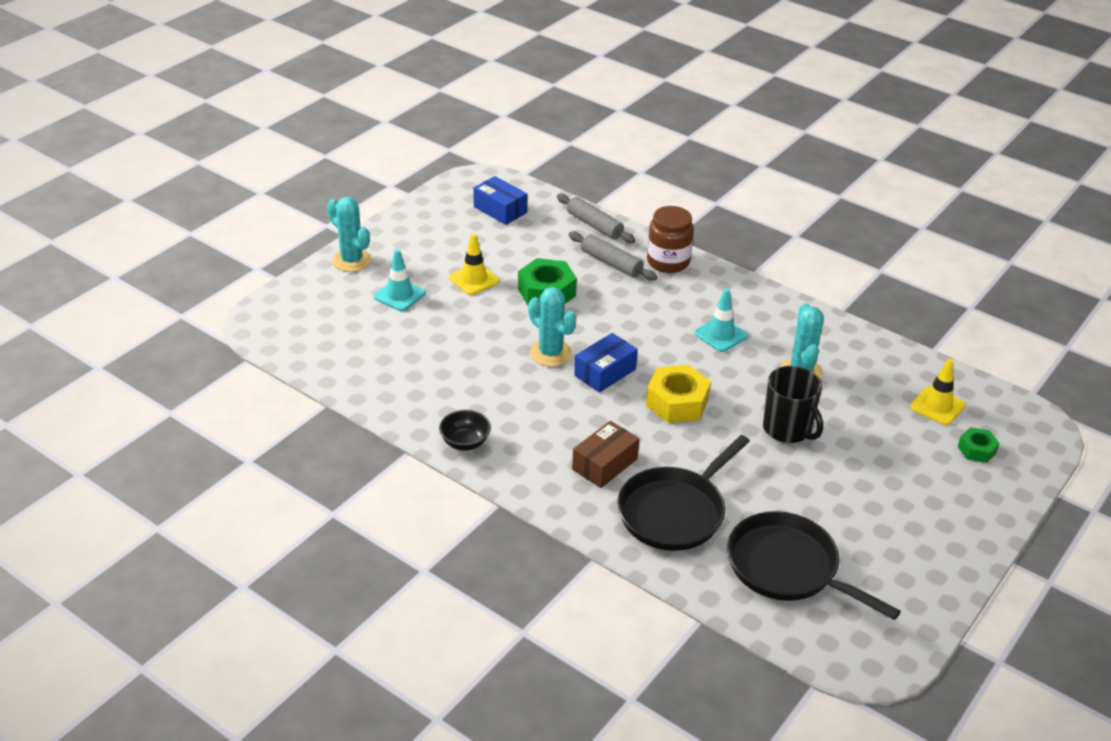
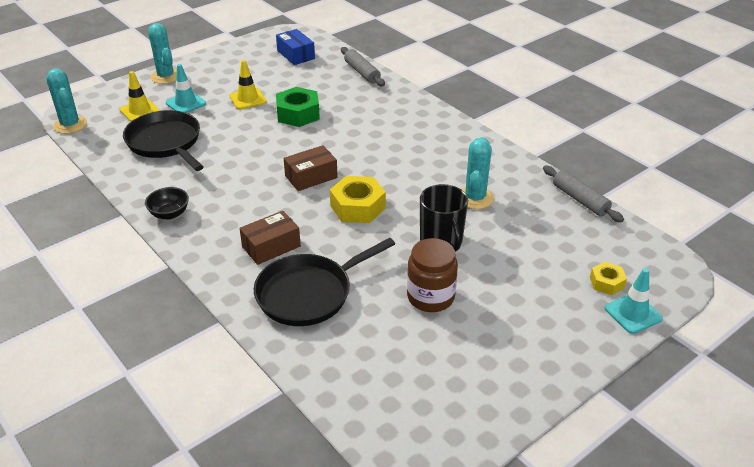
camera: 15 degrees right, 0 degrees up
(550, 353) = (276, 157): turquoise cactus -> turquoise cactus (70, 125)
(605, 372) = (311, 177): blue box -> brown box
(611, 263) = (360, 99): grey rolling pin -> grey rolling pin (580, 200)
(668, 262) = (406, 103): brown jar -> brown jar (430, 297)
(720, 335) = (421, 161): turquoise traffic cone -> turquoise traffic cone (633, 313)
(788, 568) = (383, 357): black pan -> black pan (166, 142)
(937, 406) = (585, 241): yellow traffic cone -> yellow traffic cone (140, 111)
(976, 450) = (606, 283): green nut -> yellow nut

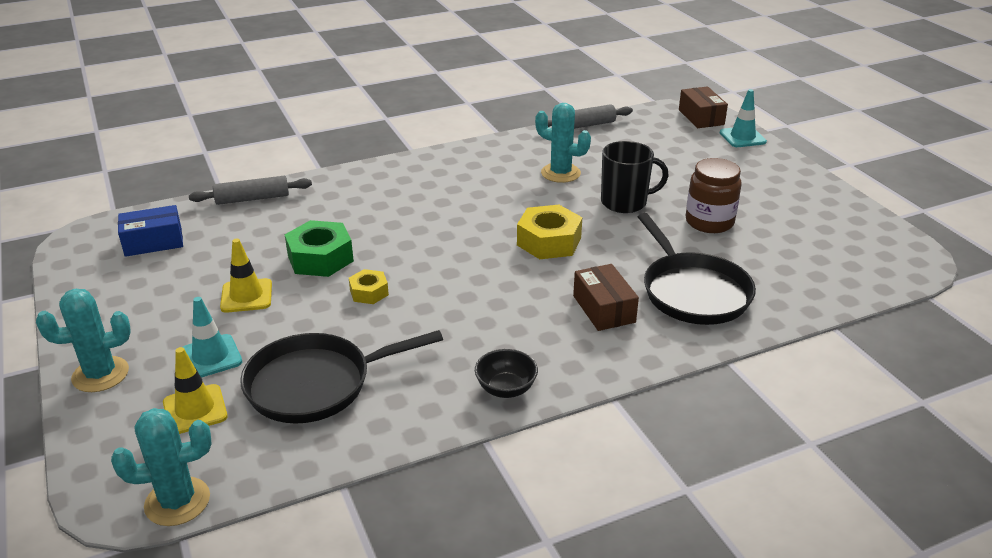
camera: 75 degrees left, 5 degrees down
(311, 177) = (474, 265): brown box -> brown box (701, 117)
(606, 283) = (703, 139): yellow nut -> yellow nut (369, 292)

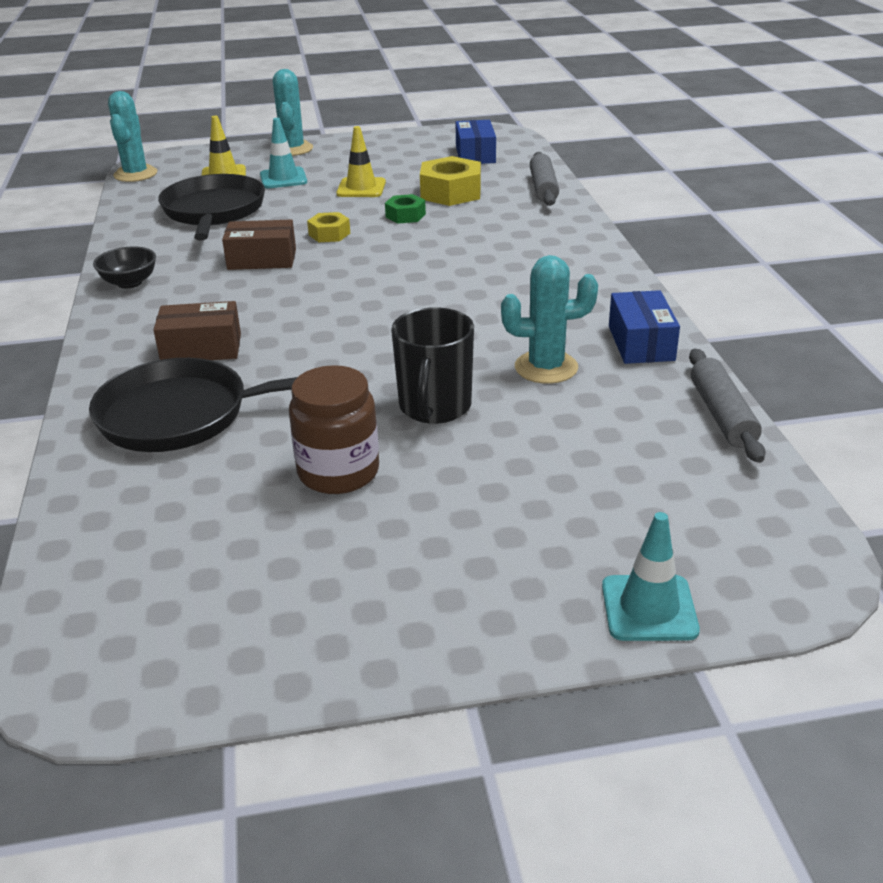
camera: 105 degrees right, 0 degrees up
(320, 258) = (405, 215): green nut -> green nut, size x0.57
(517, 148) = (641, 343): none -> blue box
(549, 242) = (363, 334): yellow nut -> yellow nut (451, 192)
(560, 173) = (546, 367): turquoise cactus -> turquoise cactus turned 45 degrees clockwise
(701, 117) = (761, 572): brown box -> brown box (262, 259)

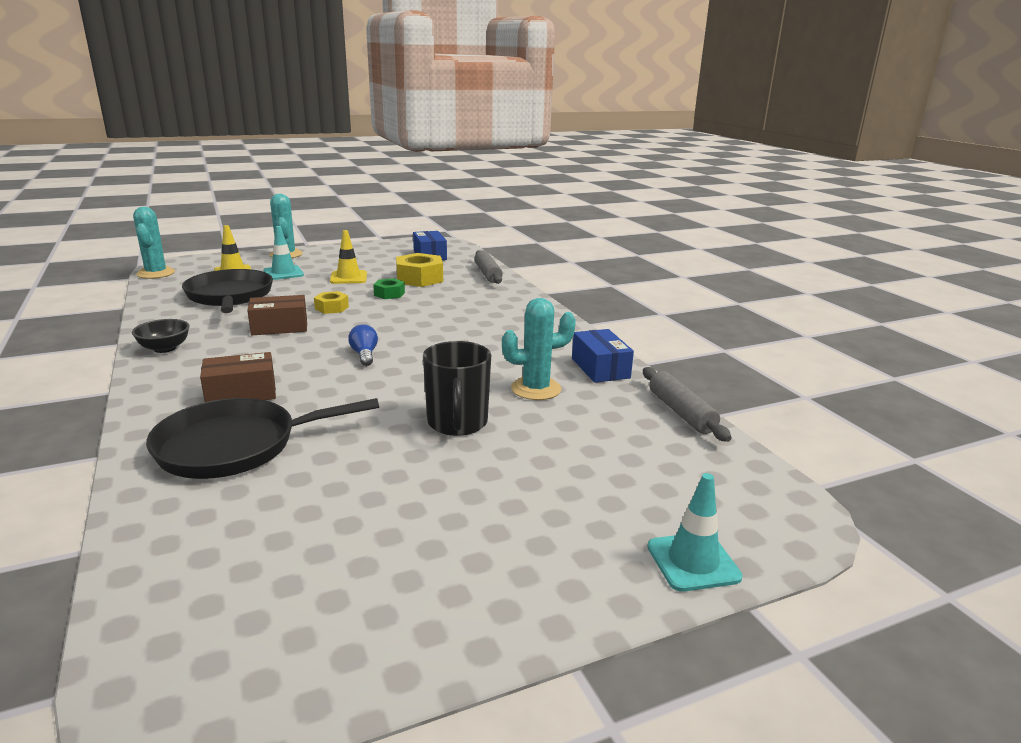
camera: 15 degrees left, 10 degrees down
(338, 472) = (391, 480): brown jar -> none
(351, 305) = (364, 355): none -> blue light bulb

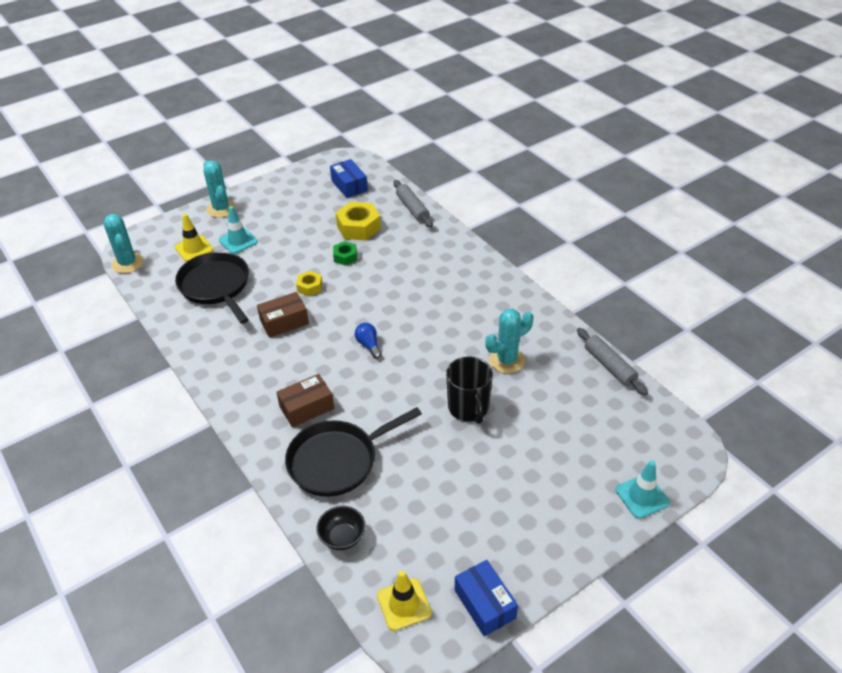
camera: 10 degrees left, 20 degrees up
(165, 348) = (214, 367): black bowl -> black bowl (342, 537)
(348, 277) = (298, 237): yellow traffic cone -> yellow traffic cone (404, 604)
(600, 368) = (543, 327): blue box -> blue box (484, 604)

